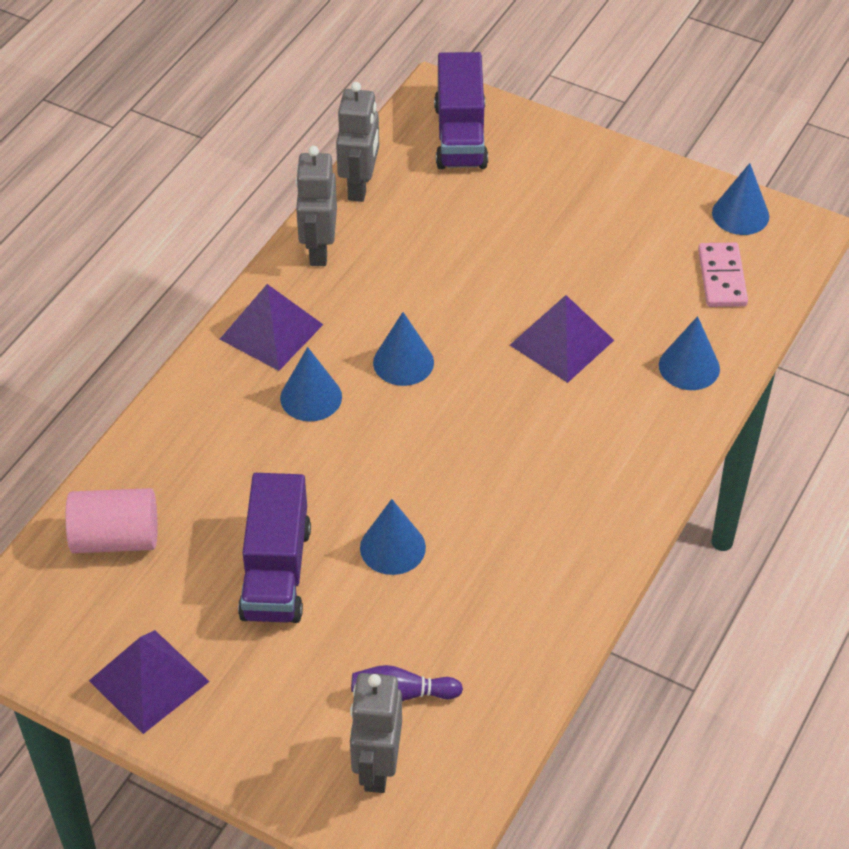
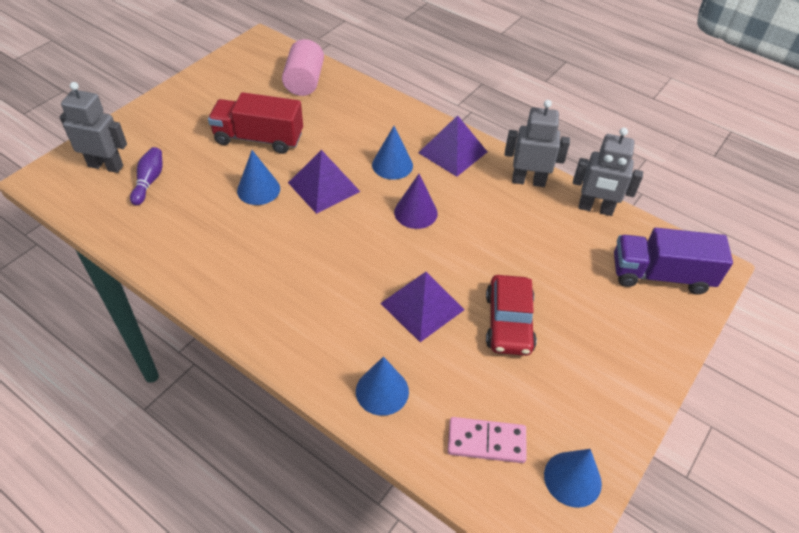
camera: 95 degrees right, 0 degrees up
(149, 681) = (205, 88): purple pyramid -> purple pyramid (324, 187)
(276, 572) = (259, 138): purple truck -> red truck
(403, 362) = (415, 212): blue cone -> purple cone
(565, 264) = (508, 322): none -> red car

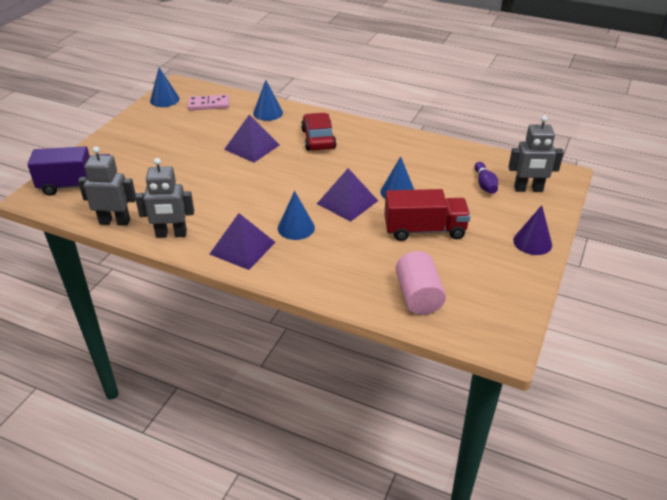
camera: 170 degrees right, 10 degrees down
(415, 212) = (267, 196): purple cone -> purple cone (532, 242)
(508, 322) = (194, 147): red car -> red car (318, 139)

